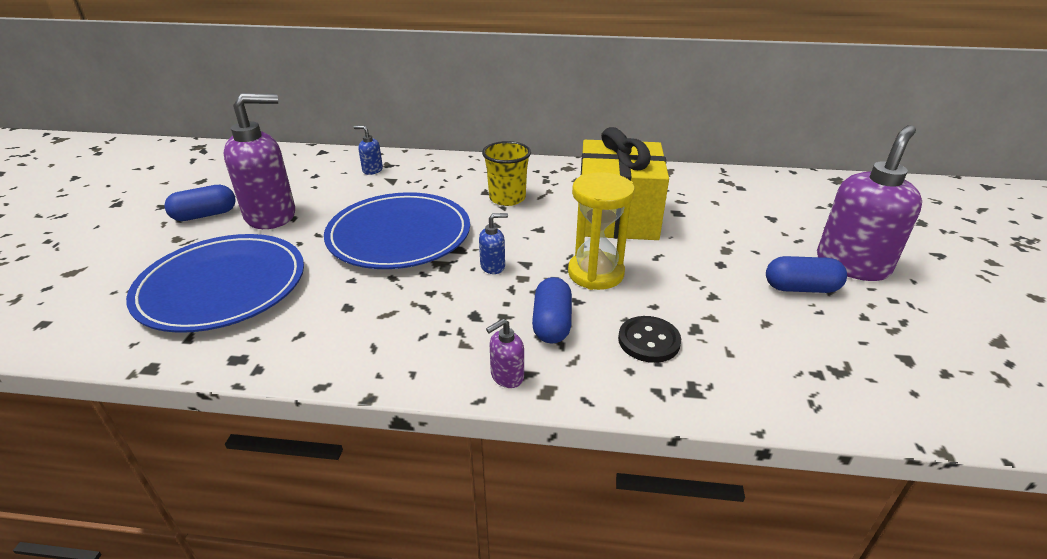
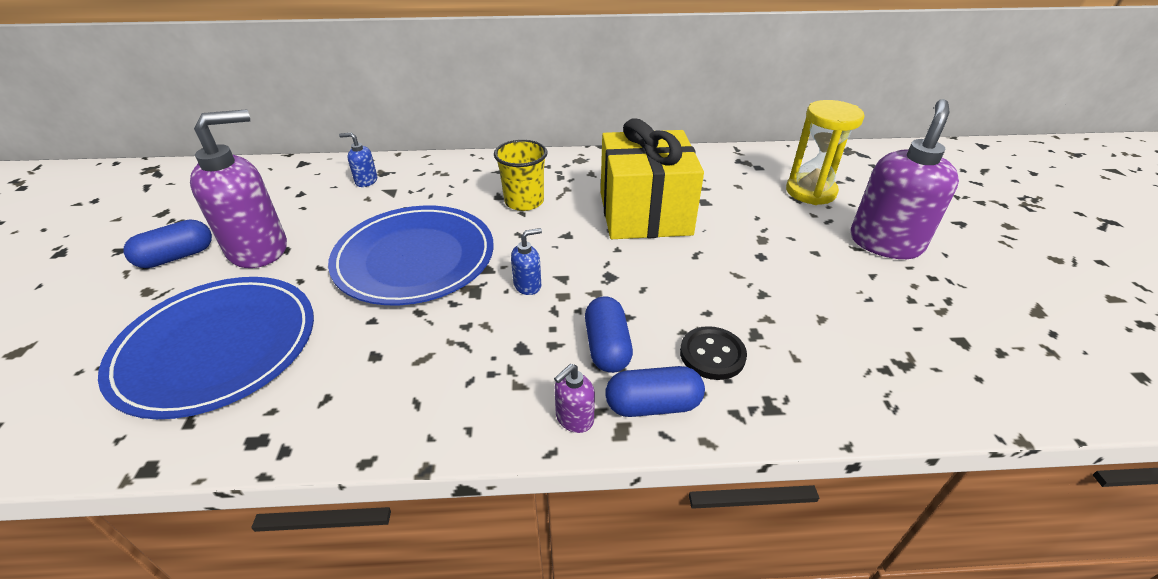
camera: 10 degrees left, 5 degrees up
(595, 273) = (638, 281): yellow hourglass -> yellow hourglass (810, 192)
(801, 288) = (845, 275): blue capsule -> blue capsule (653, 405)

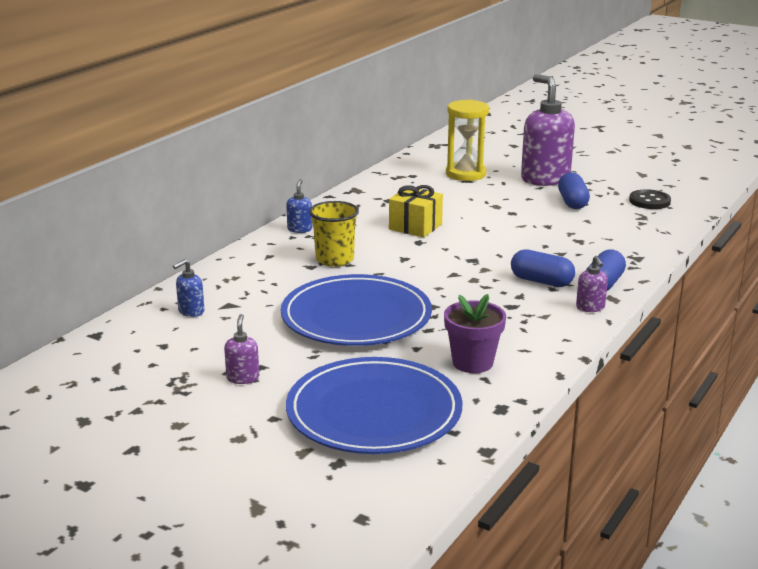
camera: 55 degrees left, 15 degrees down
(177, 257) = (196, 418): blue capsule -> blue capsule (572, 202)
(259, 249) = (243, 378): purple soap dispenser -> purple soap dispenser, size x0.43
(359, 373) = (472, 362): none -> purple flower pot
(528, 285) = (447, 287): blue soap dispenser -> blue soap dispenser (300, 229)
(644, 213) = (415, 227): yellow gift -> yellow gift, size x0.54
(712, 354) = (582, 257): black button -> black button (649, 201)

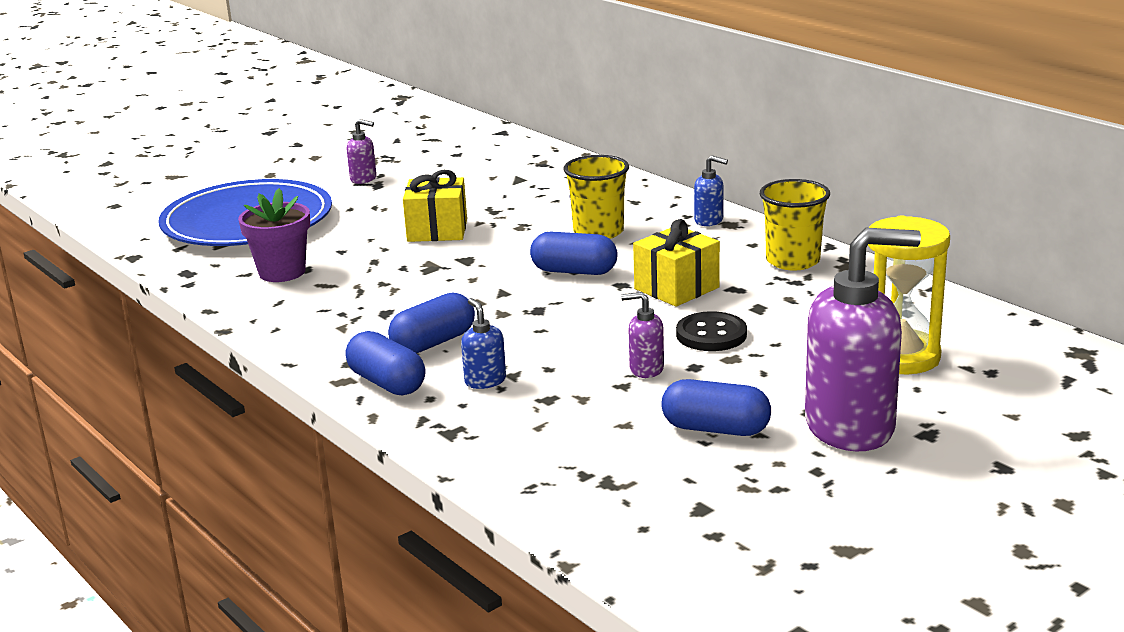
camera: 110 degrees right, 0 degrees up
(191, 312) = (517, 164): blue soap dispenser -> blue soap dispenser (485, 381)
(356, 317) = (437, 230): blue plate -> yellow gift
(357, 202) = (793, 261): none -> yellow cup
(407, 257) = (574, 271): none -> blue capsule
(590, 308) = (333, 359): purple soap dispenser -> purple soap dispenser (646, 369)
(649, 201) = (682, 512): black button -> black button (711, 334)

